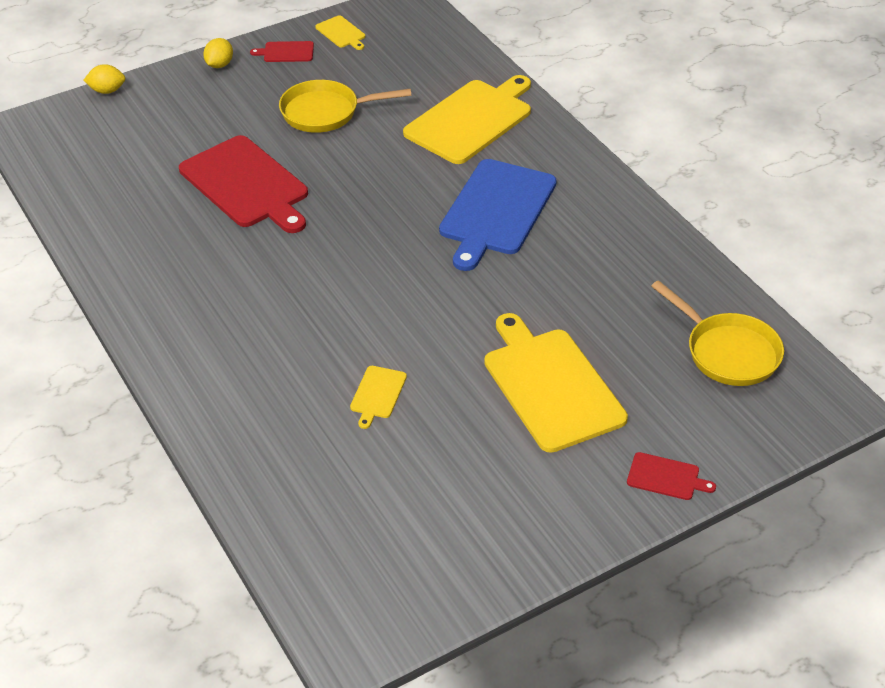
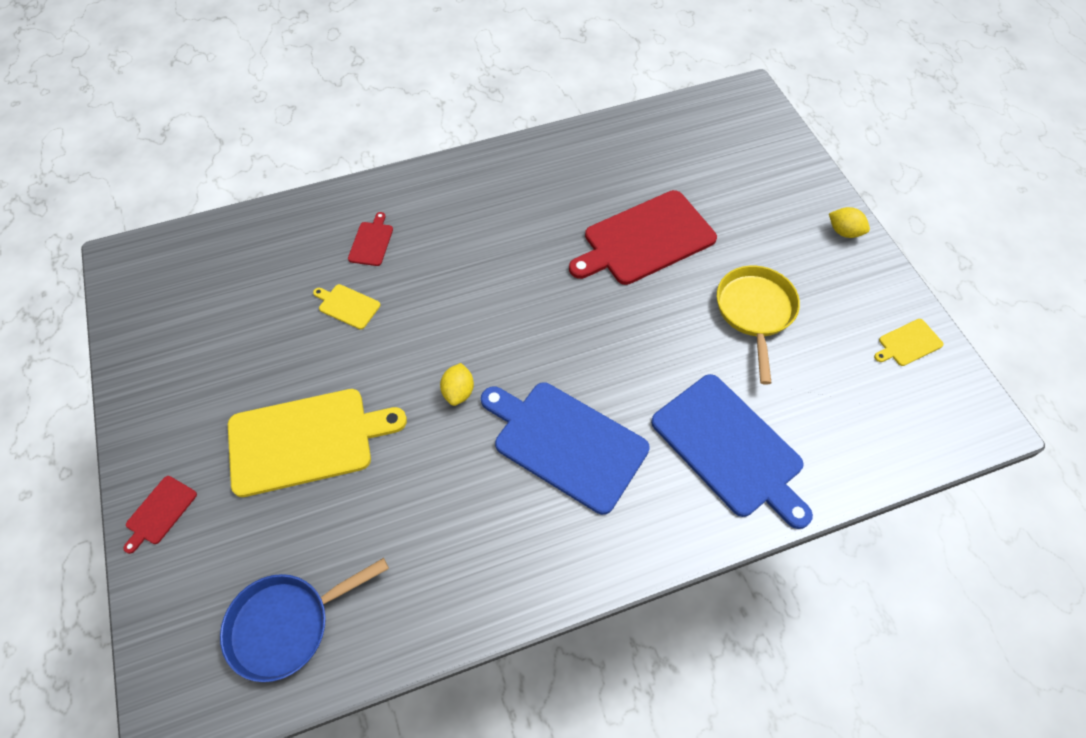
camera: 100 degrees right, 15 degrees up
(107, 91) = (801, 148): yellow lemon -> yellow lemon (458, 392)
(286, 52) = (868, 289): red cutting board -> red cutting board (371, 242)
(471, 120) = (730, 448): yellow cutting board -> blue cutting board
(727, 352) = (287, 624): yellow pan -> blue pan

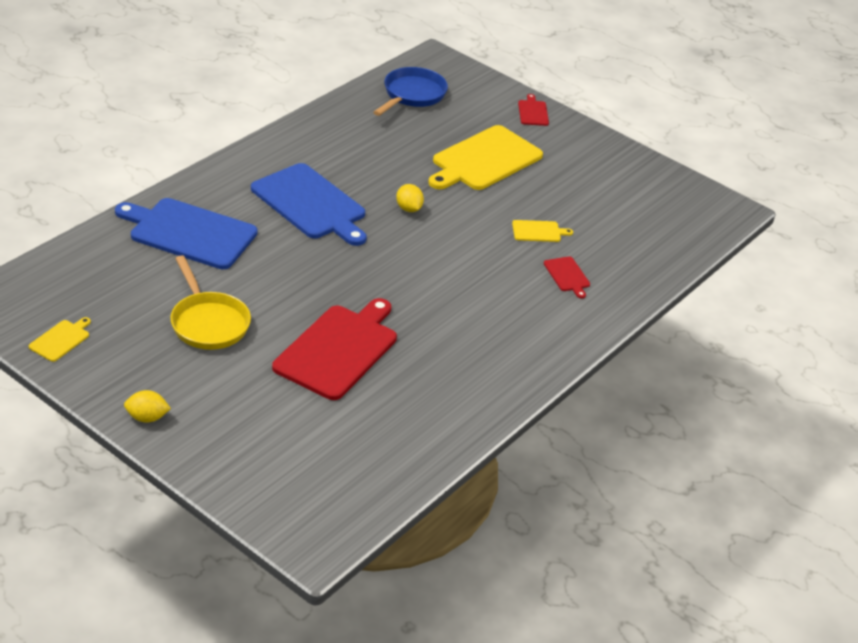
camera: 145 degrees right, 20 degrees down
(566, 443) = (311, 204): blue cutting board -> blue cutting board turned 45 degrees clockwise

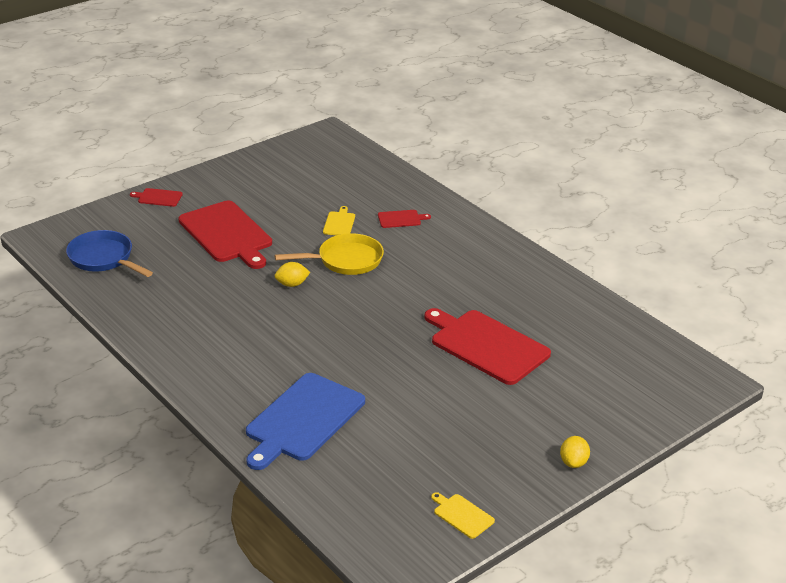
camera: 75 degrees left, 5 degrees down
(208, 322) = (444, 417): yellow pan -> yellow pan (345, 260)
(311, 204) = (272, 339): blue cutting board -> none
(484, 160) = (227, 234): yellow cutting board -> red cutting board

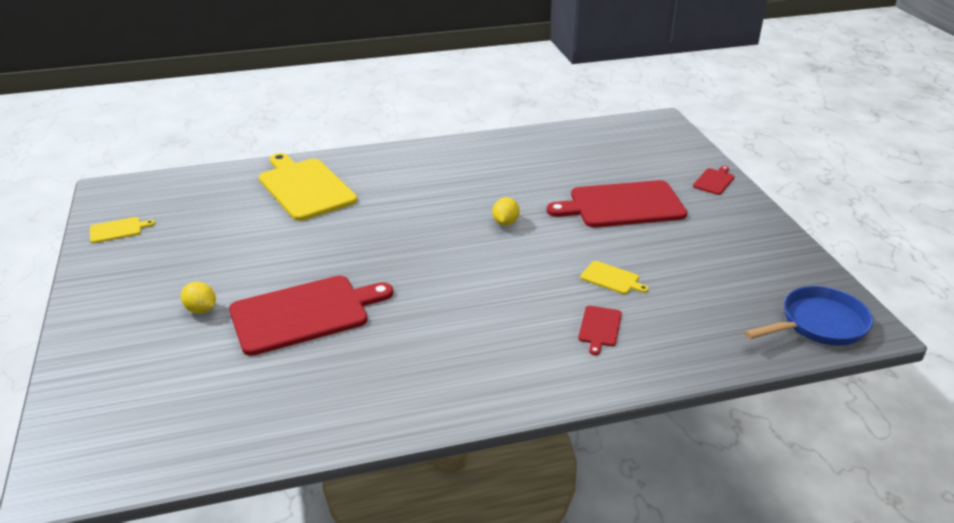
camera: 115 degrees right, 0 degrees up
(104, 258) = (609, 142): blue pan -> blue pan (818, 324)
(303, 420) = (305, 187): blue cutting board -> yellow cutting board
(345, 260) = (529, 264): yellow pan -> none
(573, 462) = (92, 308): yellow lemon -> yellow lemon (201, 310)

